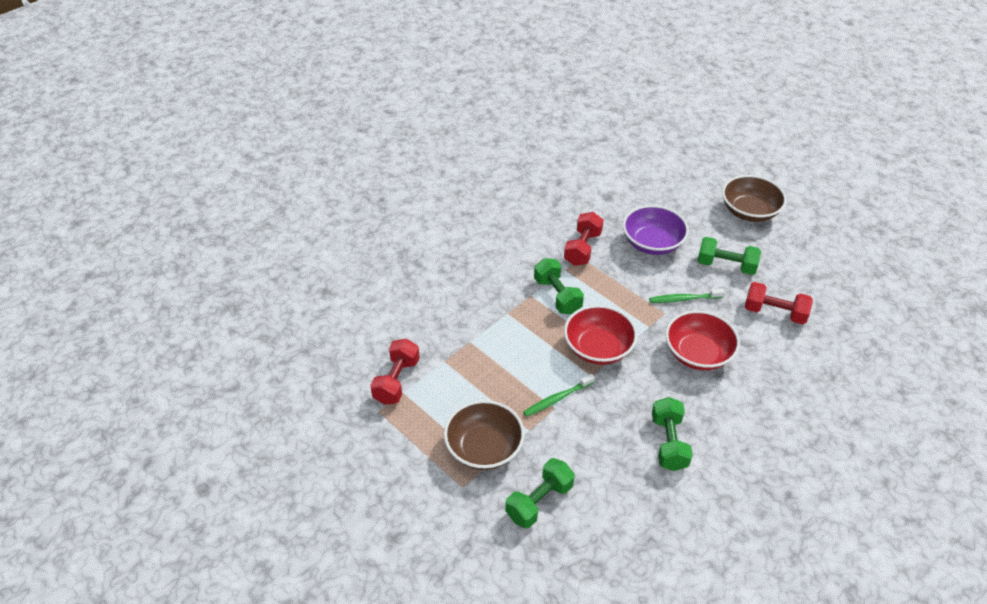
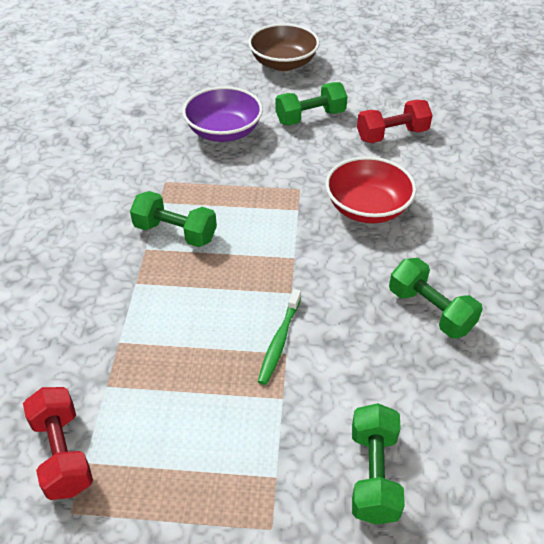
camera: 40 degrees left, 0 degrees up
(484, 448) = (252, 458): brown bowl -> none
(582, 248) = (158, 172): red dumbbell -> none
(598, 348) = (269, 260): red bowl -> none
(684, 299) = (304, 166): green toothbrush -> none

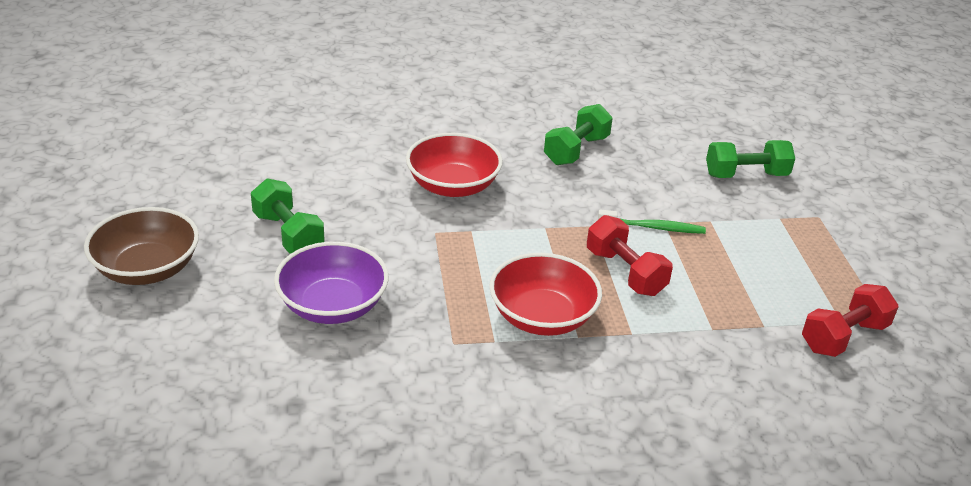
camera: 105 degrees left, 10 degrees down
(175, 232) = (542, 317): green dumbbell -> red bowl
(392, 135) = (317, 172): red dumbbell -> red dumbbell (625, 272)

